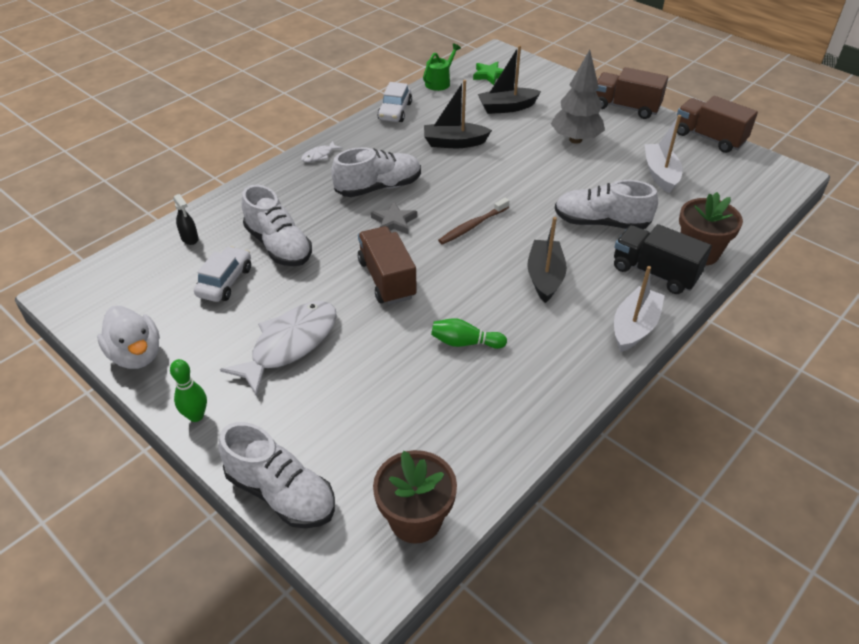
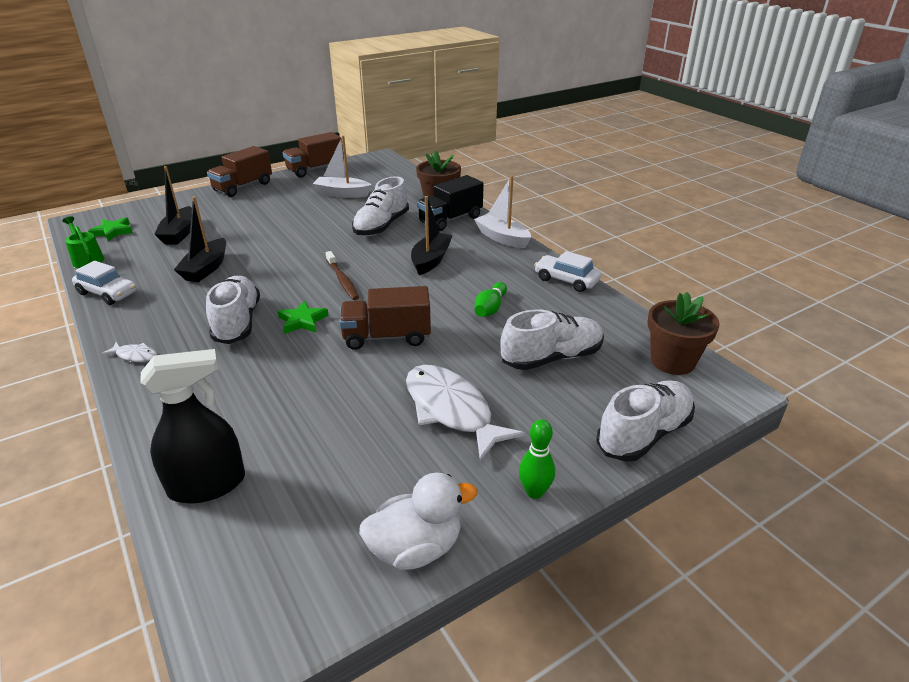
camera: 75 degrees left, 10 degrees down
(189, 238) = (207, 485): black spray bottle -> black spray bottle, size x2.12
(225, 282) = (320, 454): white car -> white car (566, 280)
(279, 246) = (283, 404): white shoe -> white shoe (551, 358)
(319, 156) = (135, 355): white fish -> white fish turned 45 degrees counterclockwise
(394, 222) = (302, 321): grey star -> green star
(545, 277) = (431, 260): black boat -> black boat turned 90 degrees clockwise
(575, 139) = (264, 214): grey tree -> none

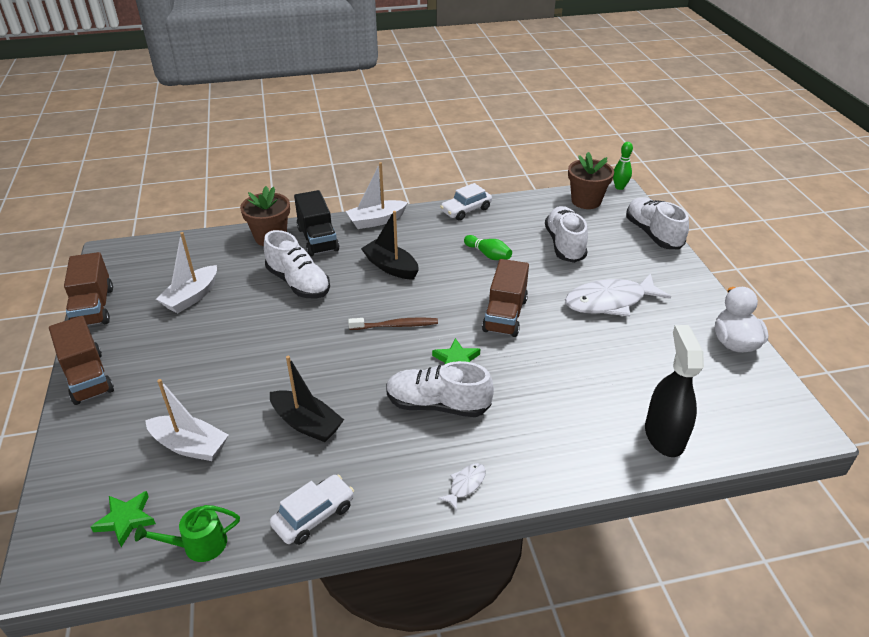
camera: 70 degrees left, 5 degrees up
(179, 233) = (190, 446): black boat -> white boat
(534, 492) = (694, 287): green bowling pin -> green bowling pin (619, 187)

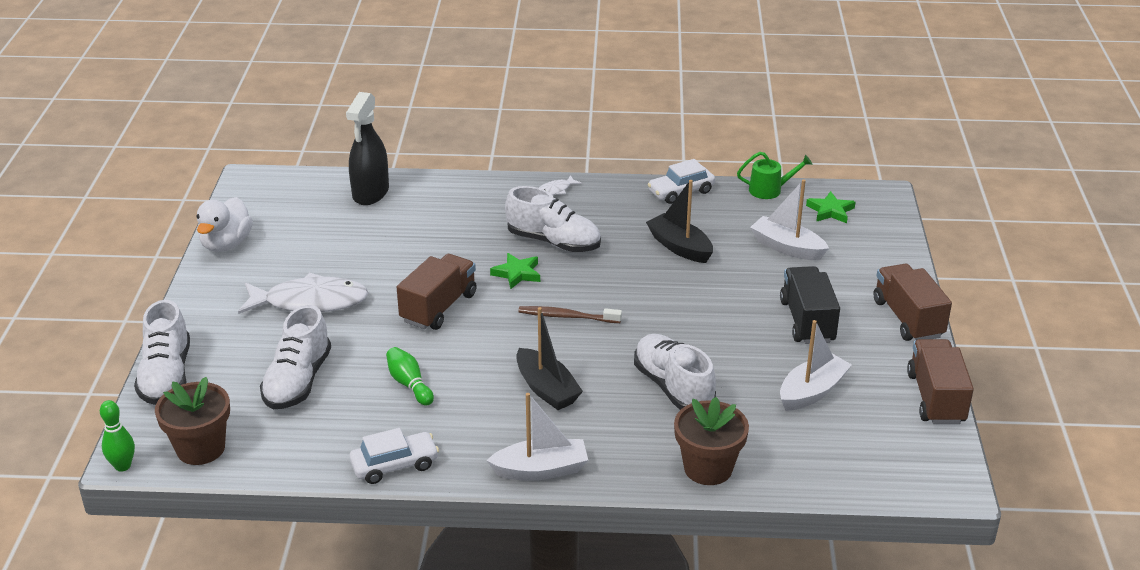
camera: 165 degrees left, 5 degrees down
(318, 239) = (637, 451): black truck -> black truck (807, 321)

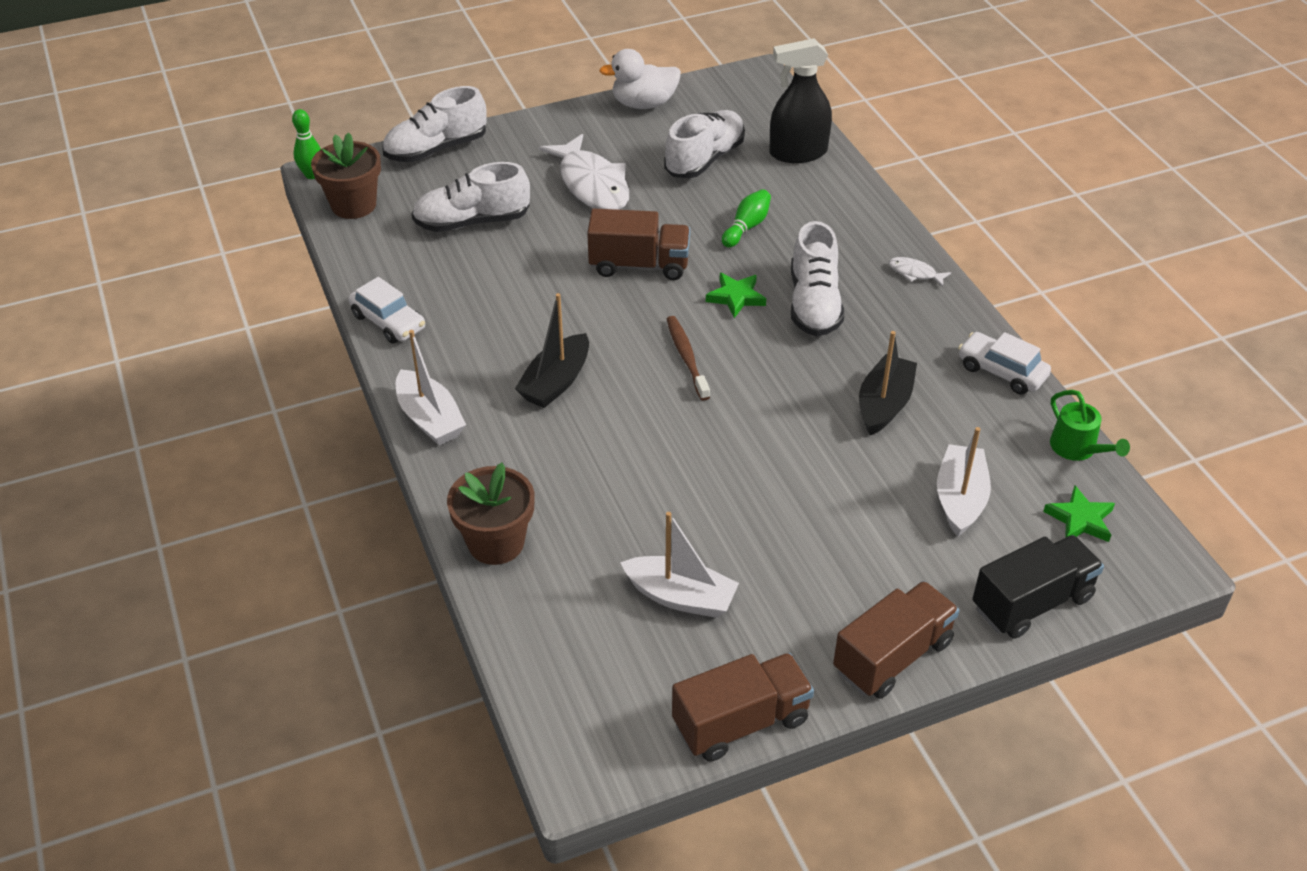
camera: 65 degrees right, 10 degrees up
(409, 384) = (508, 289): green bowling pin -> green bowling pin (746, 227)
(673, 387) = (616, 476): white shoe -> white shoe (704, 159)
(807, 321) = (817, 558): black truck -> black truck (1032, 602)

